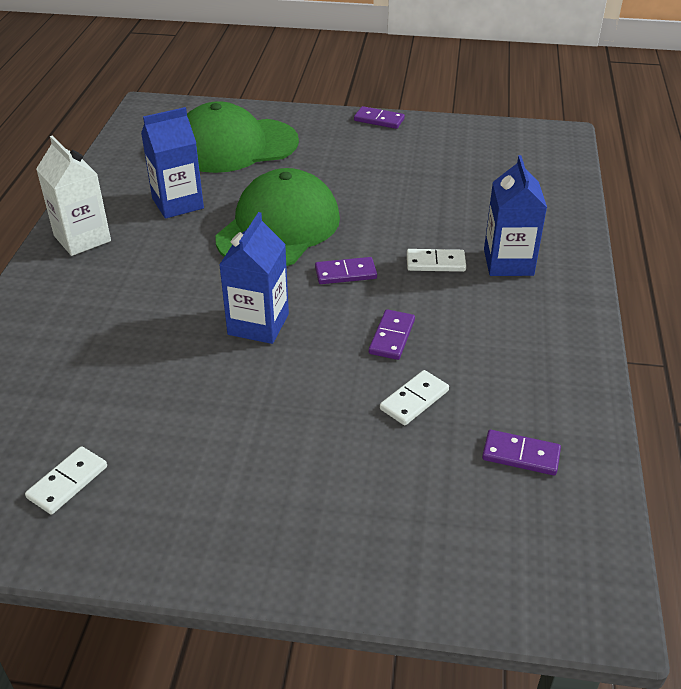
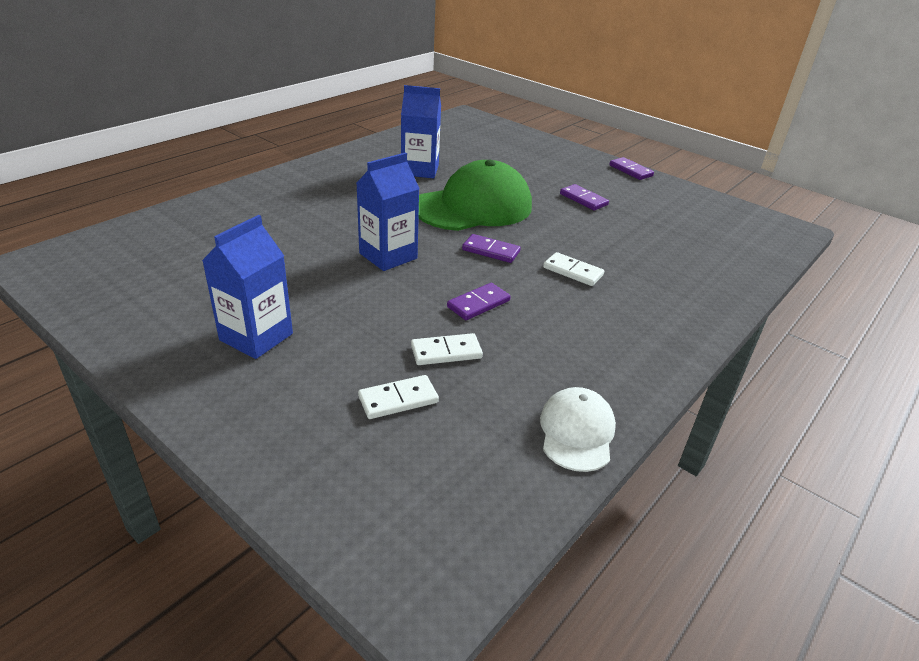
camera: 30 degrees right, 5 degrees down
(67, 482) = (154, 290): white domino -> white domino (398, 399)
(82, 238) = (335, 167): white carton -> none
(235, 146) = (499, 152): green cap -> none
(508, 262) = (639, 295): blue carton -> blue carton (256, 337)
(521, 455) = (491, 433): purple domino -> purple domino (583, 199)
(578, 418) = (576, 432): none -> white cap

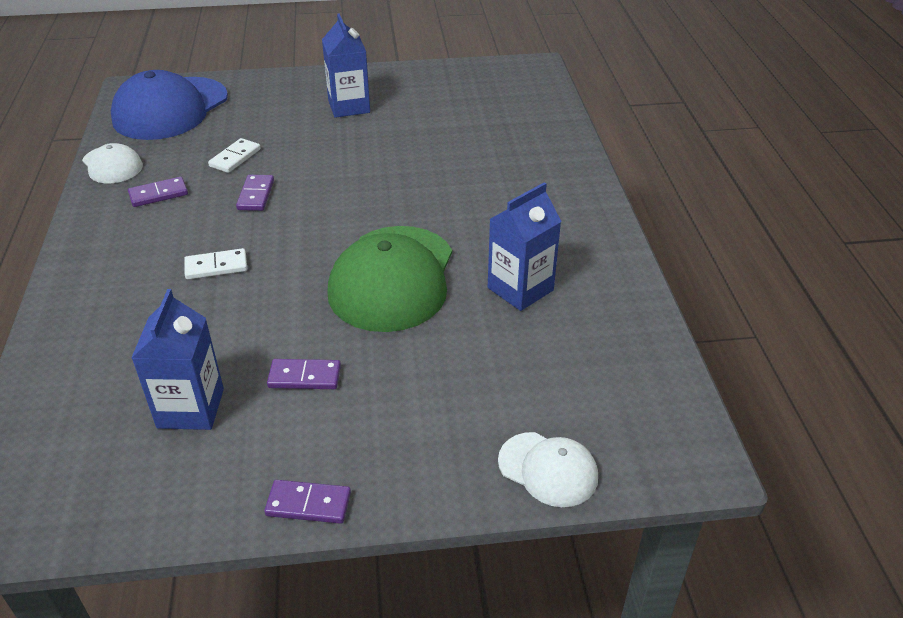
camera: 135 degrees right, 5 degrees up
(388, 256) = (372, 187): blue carton -> blue carton (191, 408)
(398, 399) = (228, 126): white domino -> none
(421, 487) = (170, 109): none -> blue cap
(491, 251) = (307, 241): purple domino -> purple domino (158, 194)
(522, 136) = (548, 469): none -> white cap

